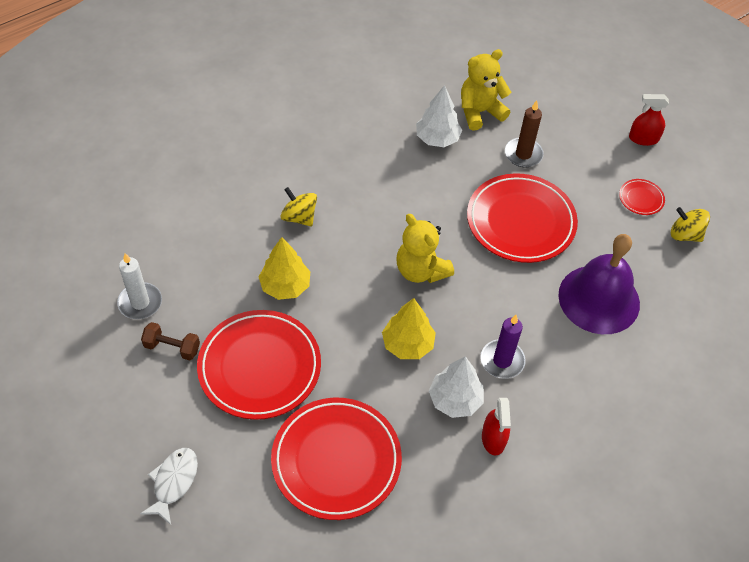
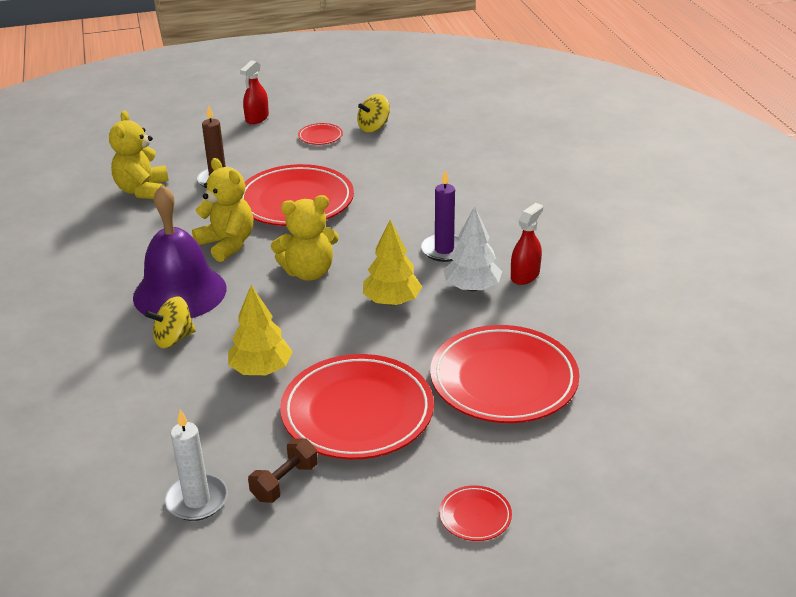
camera: 65 degrees left, 20 degrees down
(174, 482) = (475, 516): white fish -> red plate
(433, 199) = (227, 244): none -> yellow teddy bear
(437, 139) = (152, 223): white tree -> none
(493, 439) = (525, 275): red spray bottle -> red spray bottle turned 75 degrees counterclockwise
(599, 299) = (410, 184): purple bell -> purple bell (180, 292)

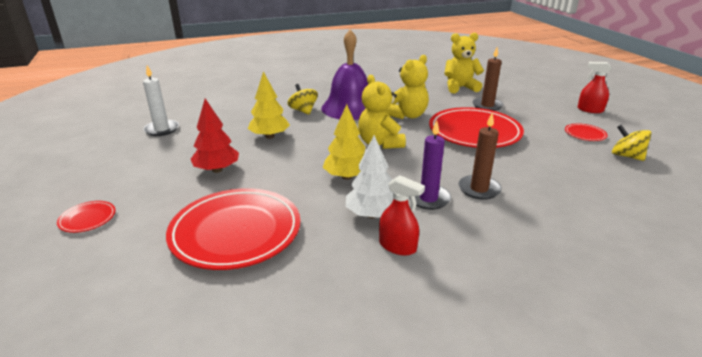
camera: 85 degrees right, 5 degrees down
(285, 482) = (162, 151): brown dumbbell -> none
(357, 412) = (217, 170): red plate -> red tree
(428, 218) = (479, 189): none -> brown candle

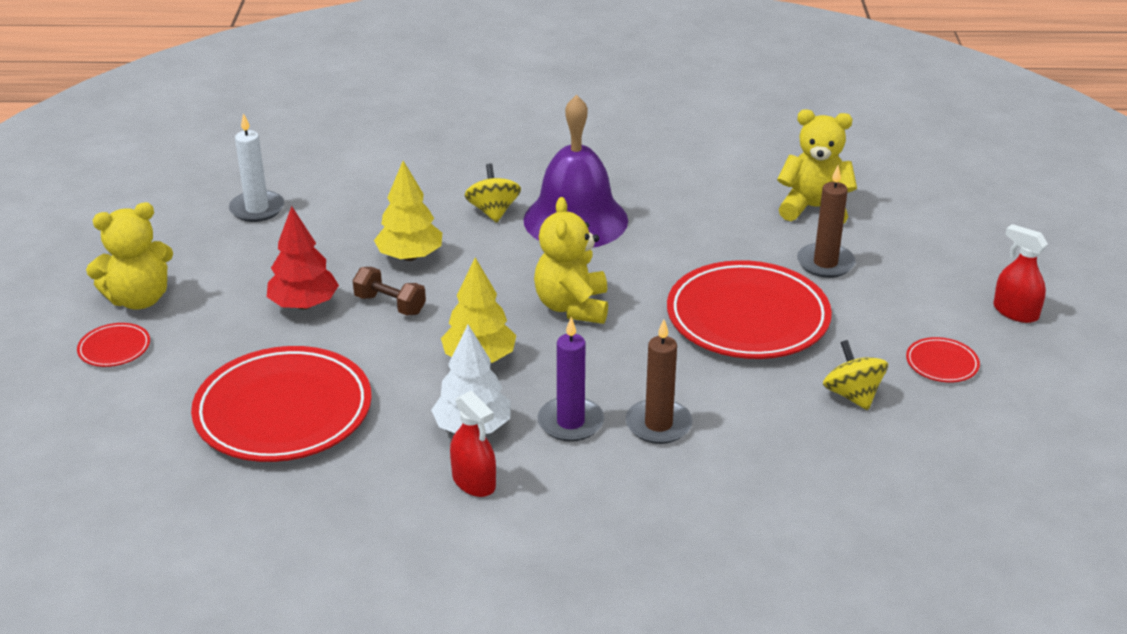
camera: 20 degrees right, 5 degrees up
(273, 160) = (390, 305): none -> brown dumbbell
(407, 115) = (662, 257): yellow teddy bear -> yellow teddy bear (139, 299)
(626, 156) = (966, 422): yellow spinning top -> yellow spinning top (852, 395)

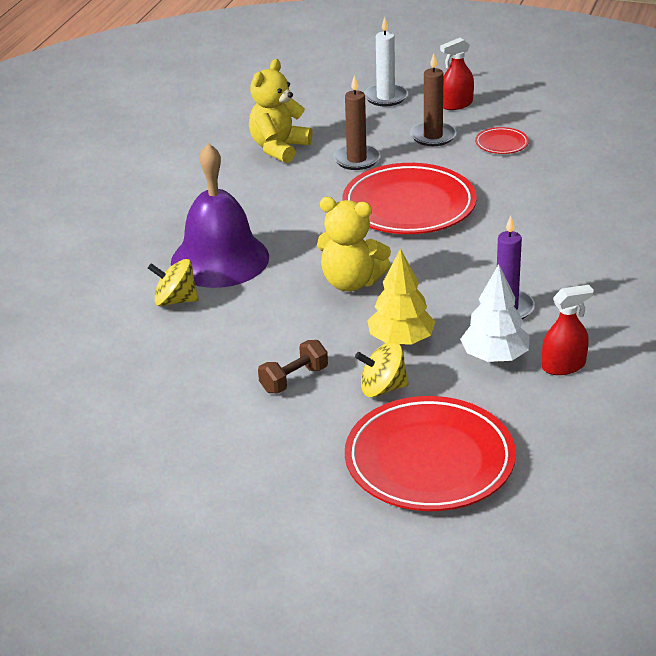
camera: 70 degrees left, 0 degrees up
(114, 348) = (272, 571): red plate -> none
(139, 299) = (189, 548): yellow teddy bear -> none
(257, 209) = (65, 449): white candle -> white candle (385, 97)
(304, 304) = (264, 432): red tree -> none
(410, 256) = (220, 358): yellow tree -> none
(658, 425) = (524, 269): brown candle -> brown candle (433, 136)
(852, 395) = (522, 184): yellow spinning top -> yellow spinning top (382, 388)

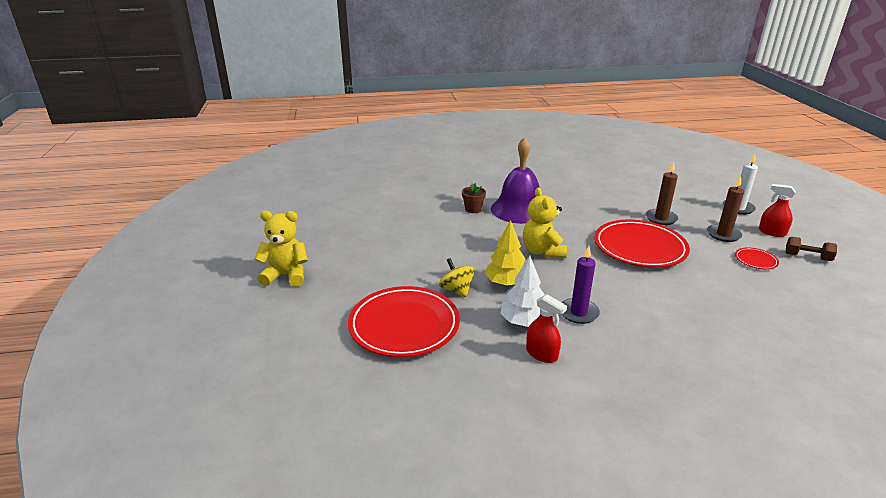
camera: 60 degrees right, 5 degrees down
(175, 300) = (473, 209): yellow spinning top -> brown flower pot
(279, 148) = (637, 194): yellow teddy bear -> yellow teddy bear (286, 275)
(294, 379) = (440, 260): brown dumbbell -> brown dumbbell (807, 257)

